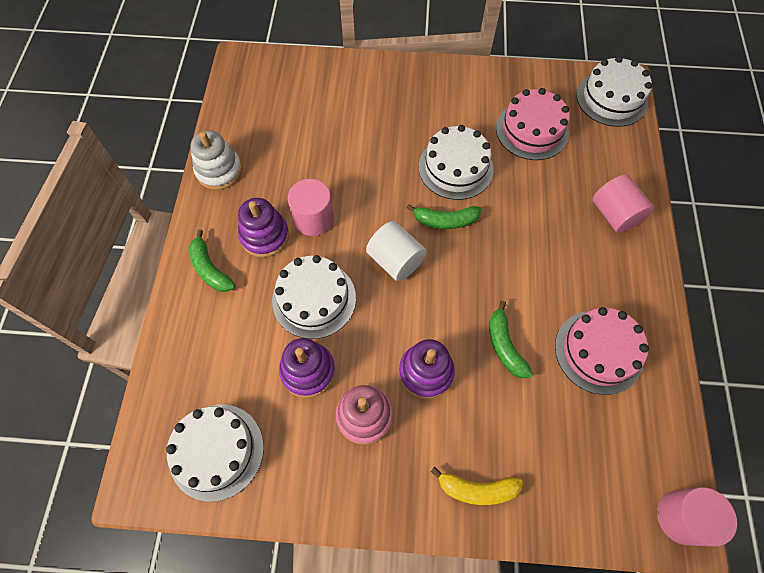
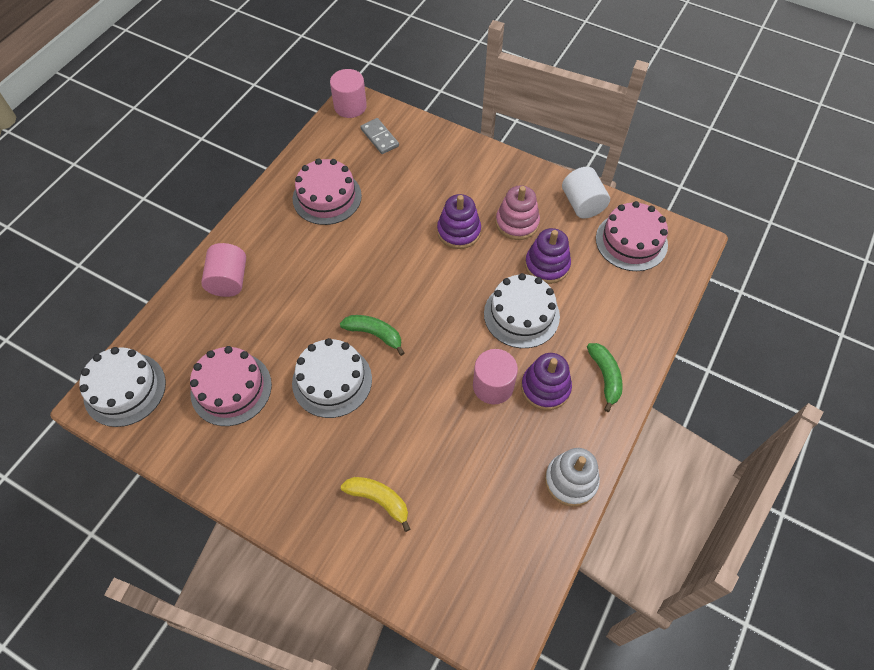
camera: 155 degrees left, 5 degrees down
(216, 451) = (631, 241): white cake -> pink cake
(395, 260) = (437, 318): white cylinder -> white cylinder (582, 204)
(477, 489) = (463, 160): yellow banana -> yellow banana (379, 500)
(504, 346) = (390, 225): green banana -> none
(604, 476) = (379, 137): none -> grey domino

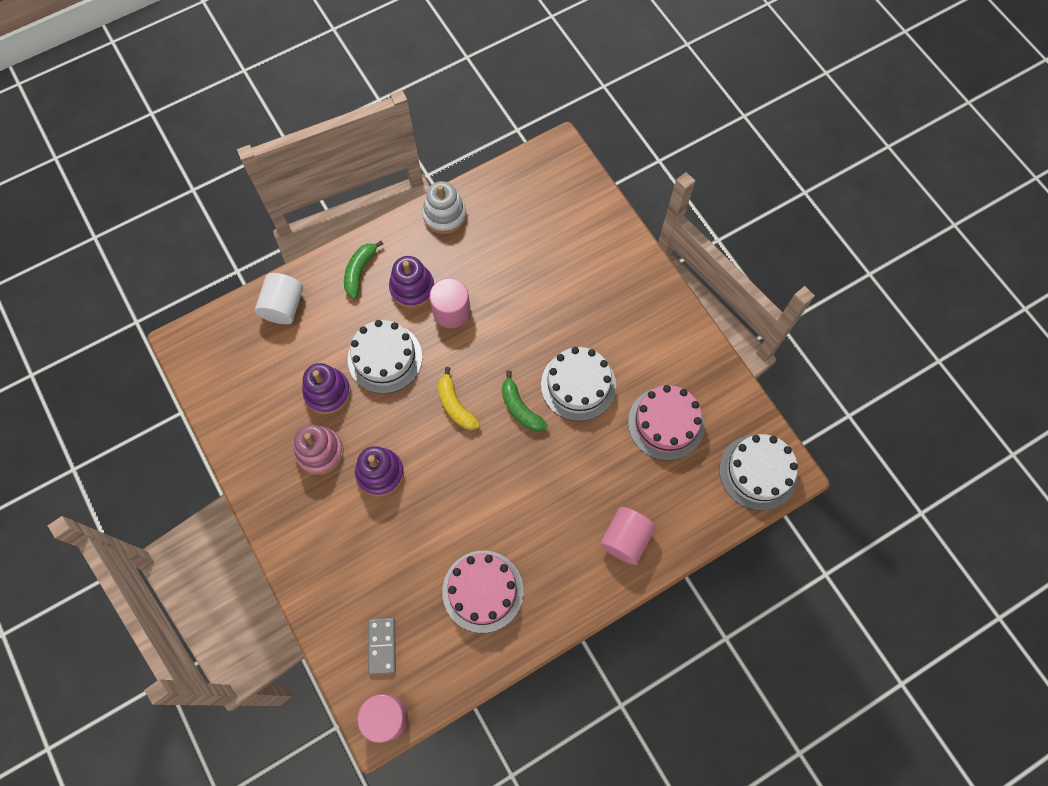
camera: 150 degrees left, 10 degrees up
(379, 500) = (590, 273): yellow banana -> yellow banana (455, 405)
(582, 204) = (244, 438): white cylinder -> white cylinder (283, 306)
(631, 241) = (235, 374): pink cake -> none

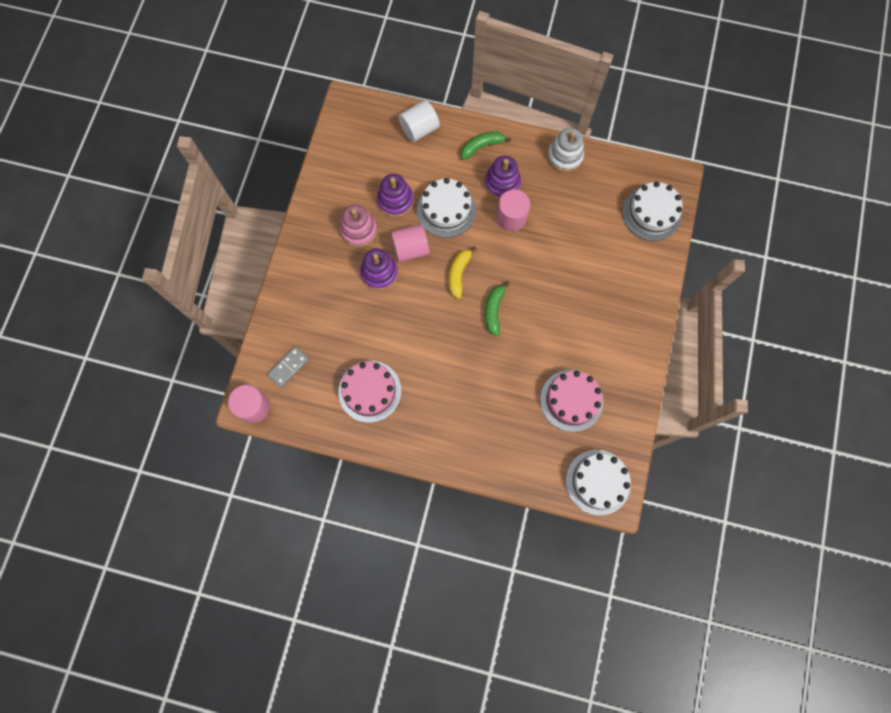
camera: 45 degrees right, 5 degrees up
(578, 385) = (542, 329): white cake -> white cake (651, 213)
(625, 539) = (478, 442): pink cylinder -> pink cylinder (410, 249)

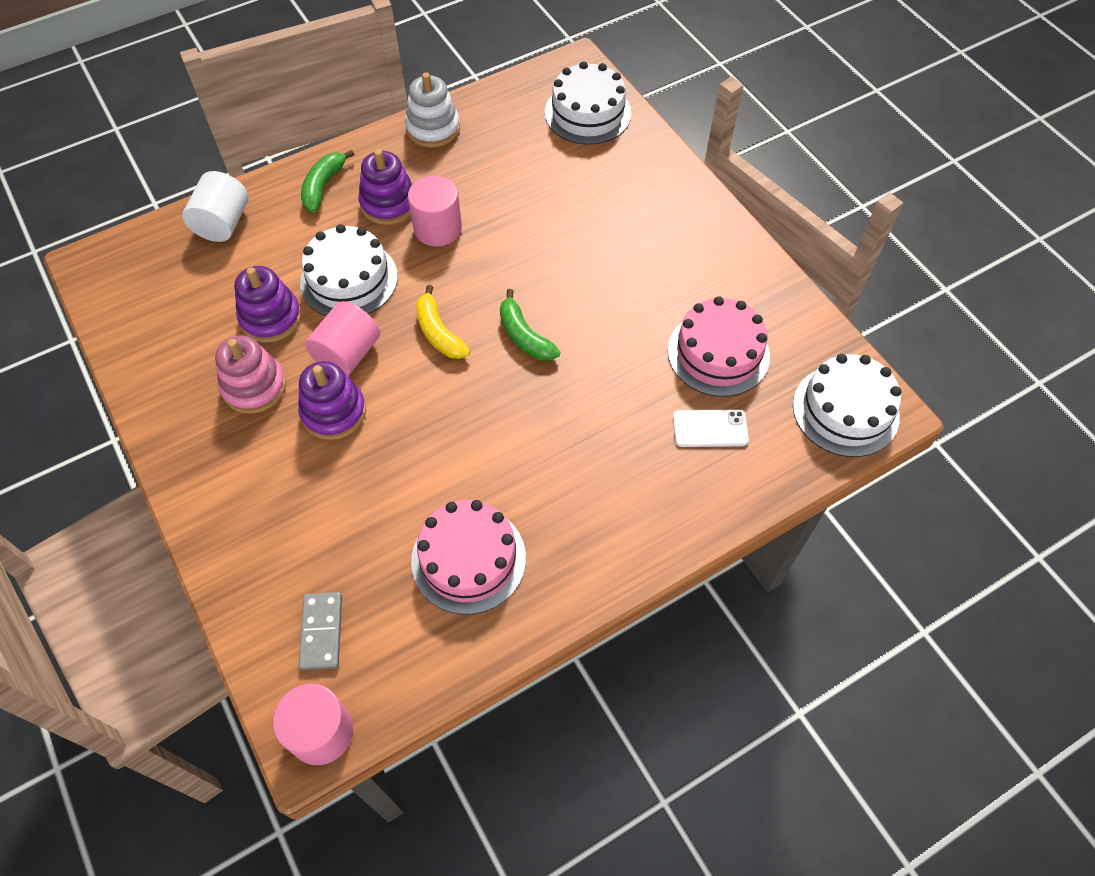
camera: 45 degrees left, 15 degrees down
(527, 431) = (710, 429): none -> white phone

